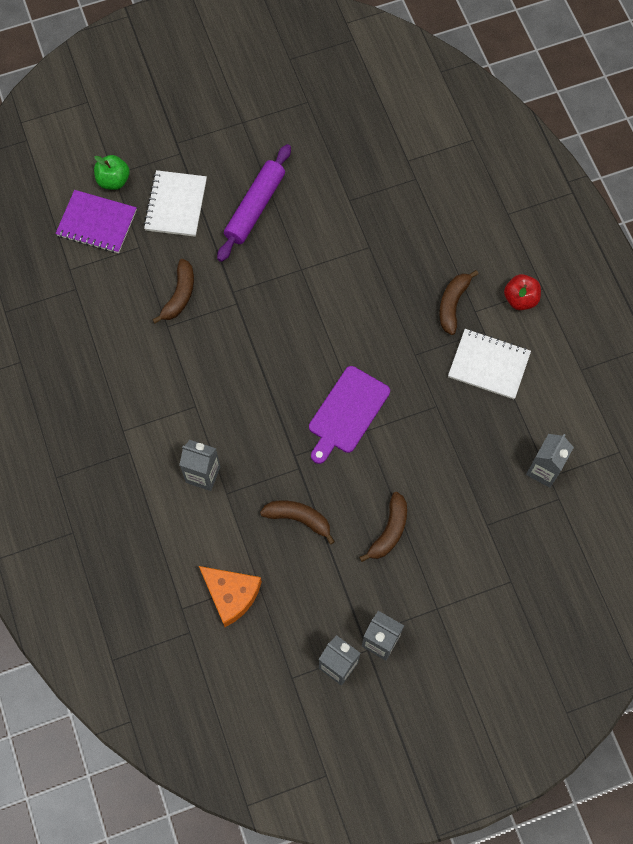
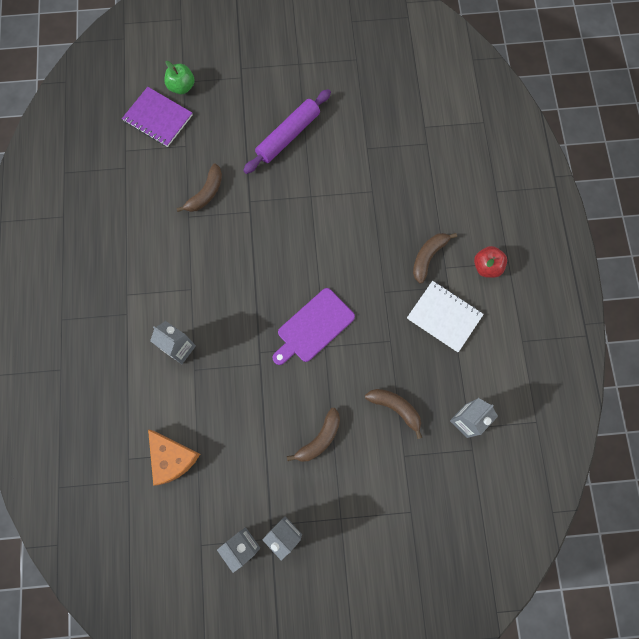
camera: 15 degrees right, 5 degrees up
(176, 205) = (225, 118): white notebook -> none
(299, 519) = (247, 407): brown banana -> brown banana (395, 408)

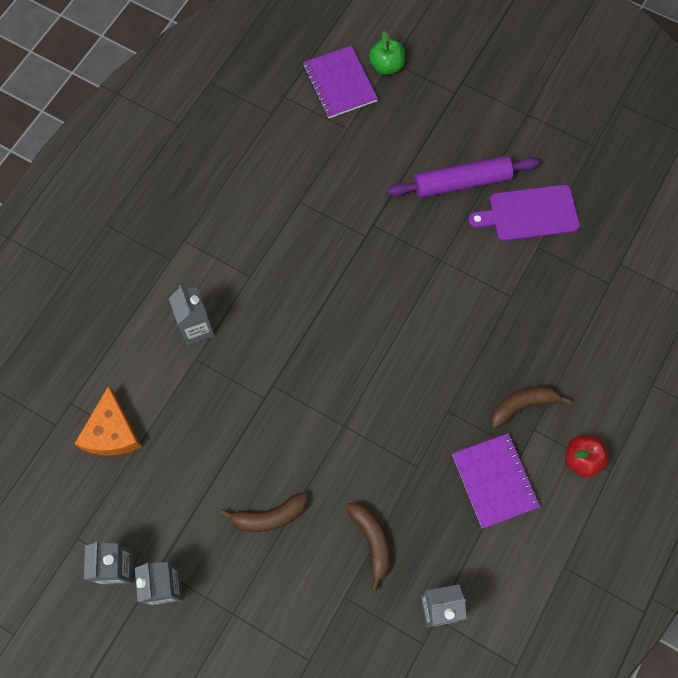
camera: 35 degrees right, 5 degrees down
(206, 193) = (334, 189): brown banana -> none
(313, 327) = (346, 397): purple cutting board -> purple cutting board (529, 214)
(444, 317) = (494, 481): white notebook -> purple notebook

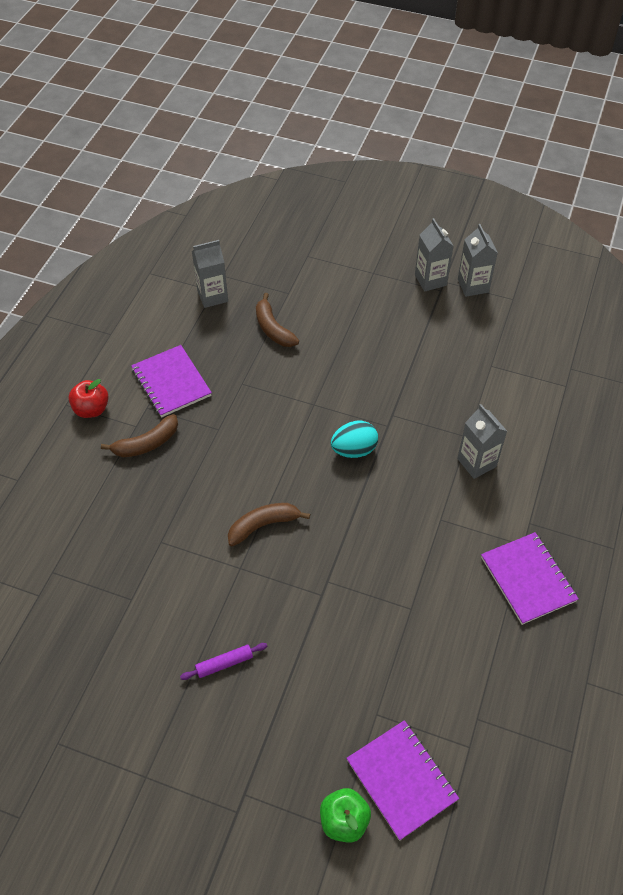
camera: 170 degrees right, 15 degrees down
(111, 432) = (519, 370): orange cheese -> none
(192, 210) = (528, 579): none -> purple notebook
(270, 516) = (362, 332): brown banana -> brown banana (263, 525)
(313, 362) = (354, 450): none -> turquoise egg
(462, 182) = (224, 663): purple rolling pin -> purple rolling pin, size x0.49
(529, 214) = (141, 637): purple cutting board -> none

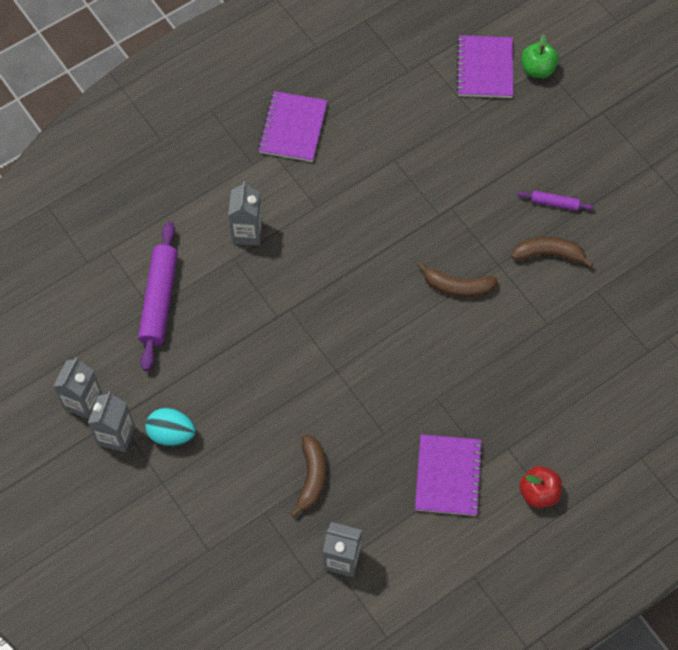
camera: 145 degrees left, 10 degrees up
(146, 443) = (508, 423): brown banana -> brown banana (549, 254)
(354, 450) = (336, 305): turquoise egg -> turquoise egg (172, 434)
(491, 374) = (159, 300): none -> purple rolling pin

